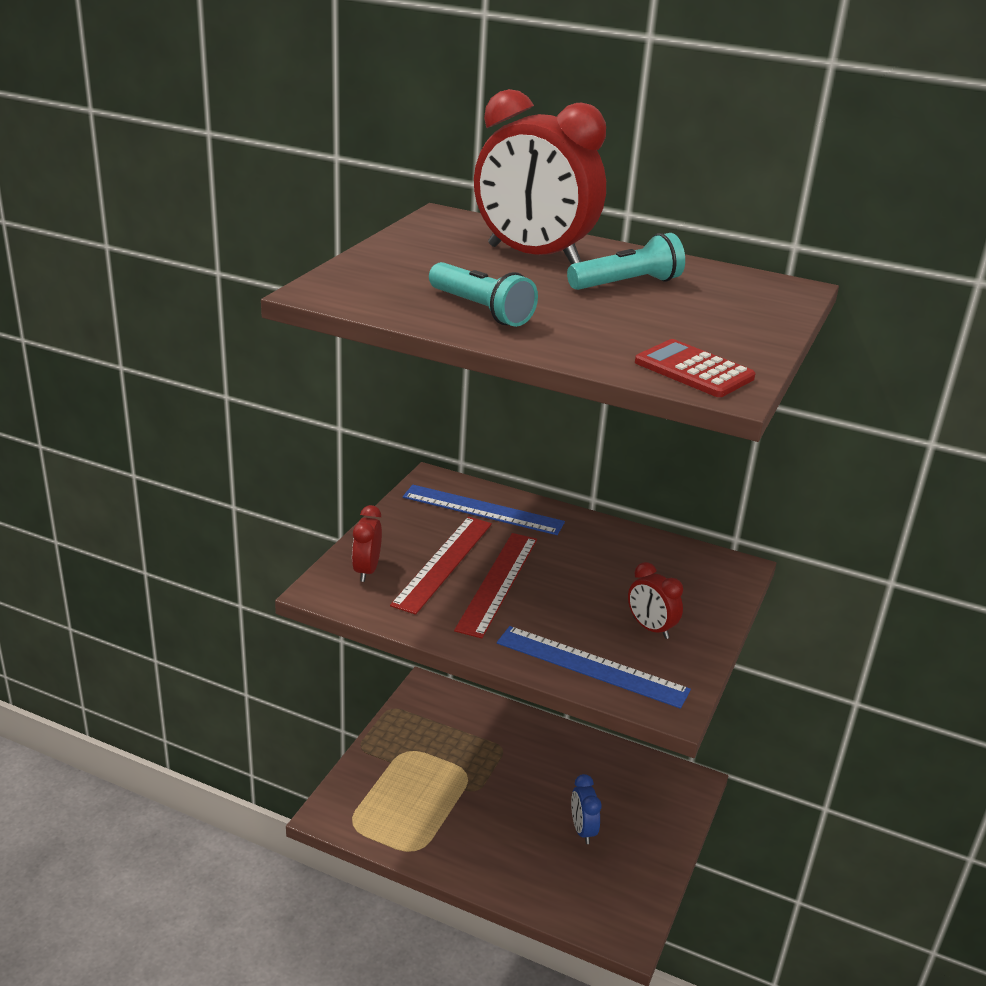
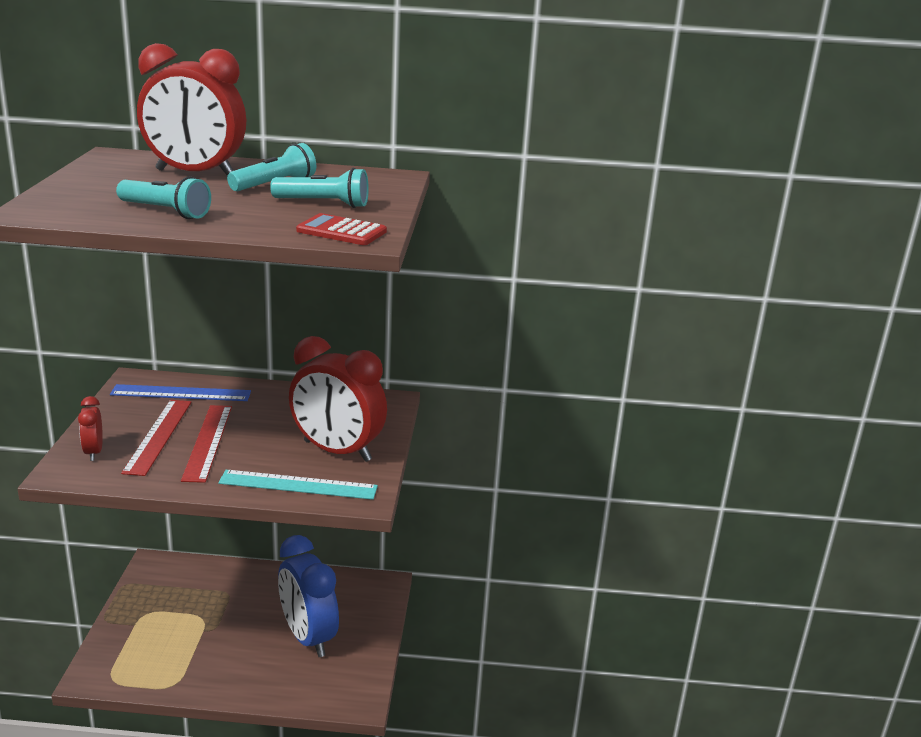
camera: 20 degrees left, 5 degrees down
(582, 830) = (308, 637): blue clock -> blue clock, size x2.17
(591, 666) = (298, 485): blue ruler -> turquoise ruler
(650, 628) = (337, 451): red clock -> red clock, size x2.17
(682, 322) = (323, 204): none -> turquoise flashlight

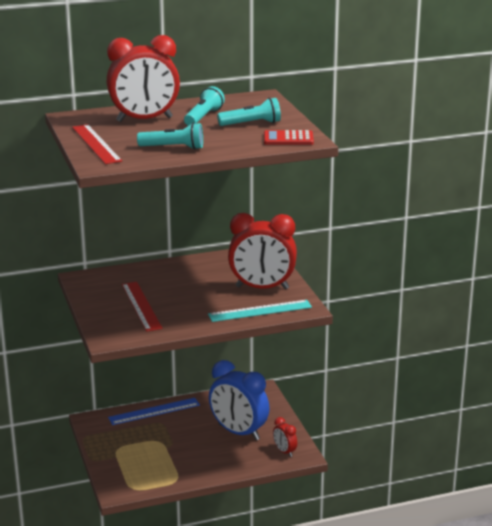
camera: 20 degrees left, 0 degrees up
(93, 452) = (112, 324): red clock -> red clock (284, 451)
(181, 393) = (123, 278): blue ruler -> blue ruler (154, 411)
(208, 442) = (177, 302): red ruler -> red ruler (96, 144)

